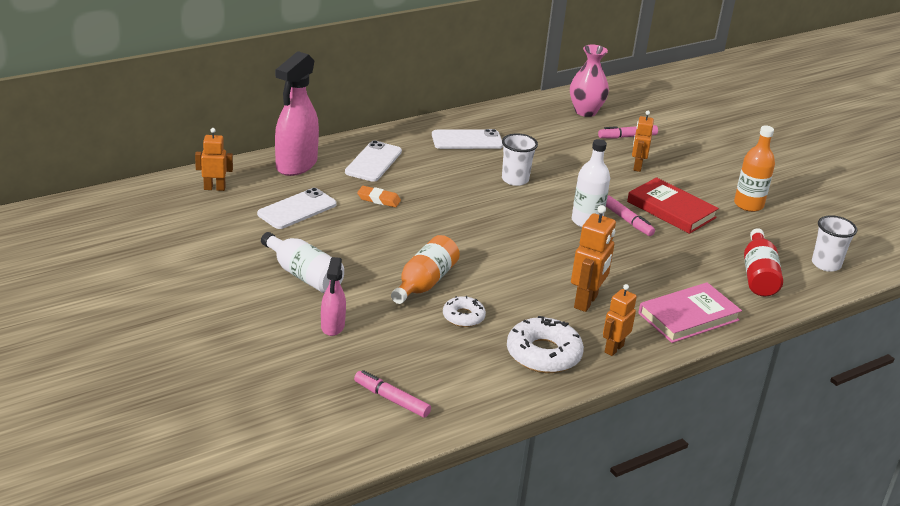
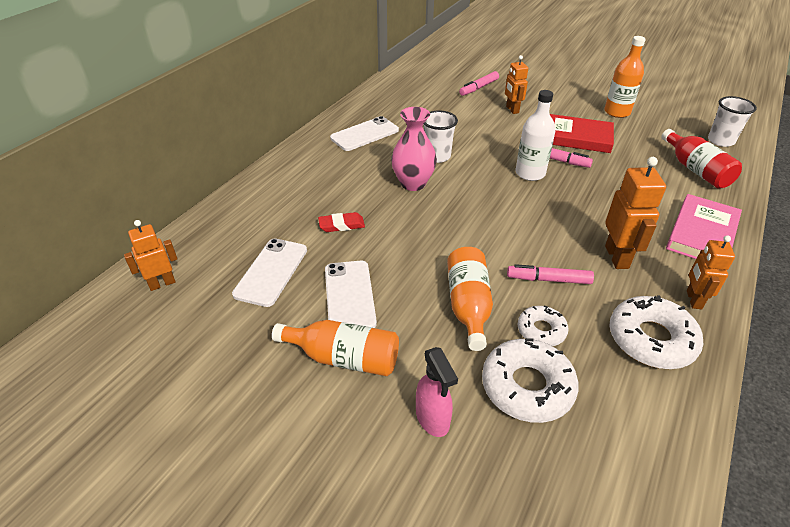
camera: 25 degrees left, 10 degrees up
(296, 165) = (231, 219): pink spray bottle -> none
(304, 275) = (344, 358): white bottle -> orange bottle
(373, 162) = (303, 186): white phone -> white phone (349, 296)
(378, 199) = (341, 225): orange eraser -> red eraser
(391, 399) = (588, 500): pink marker -> pink marker (548, 279)
(415, 338) = (527, 387): none -> white donut
(585, 111) = (429, 78): pink vase -> pink vase (413, 183)

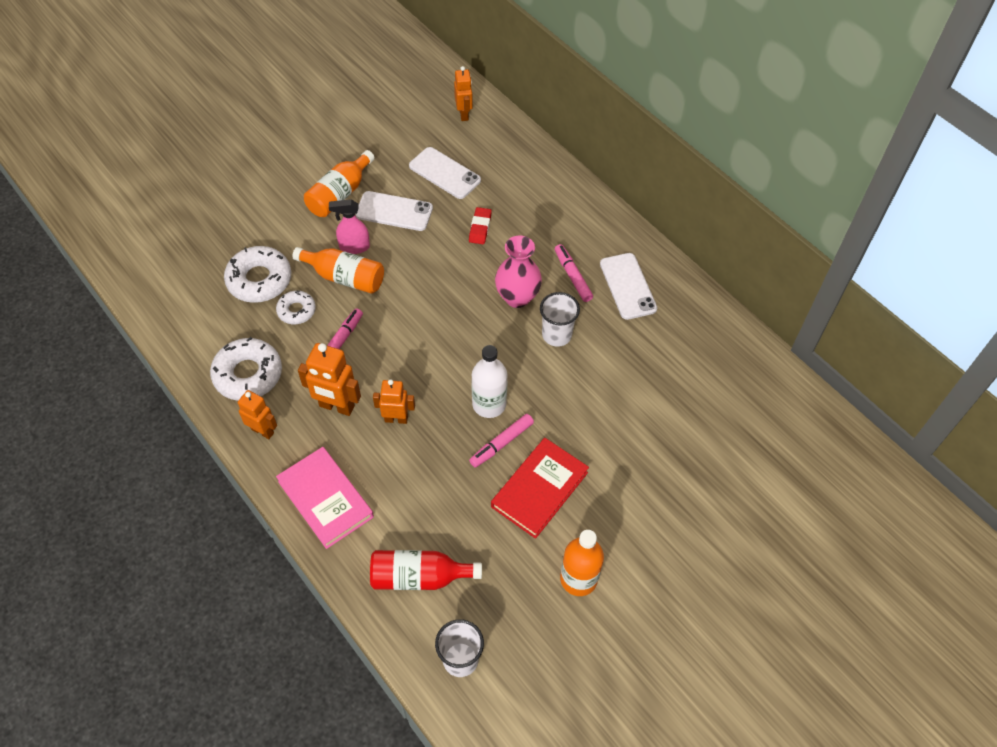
camera: 110 degrees right, 15 degrees up
(432, 419) = (269, 223): pink spray bottle -> pink spray bottle (354, 247)
(478, 88) = (704, 444): pink marker -> pink marker (572, 276)
(512, 110) = (630, 455): orange robot -> orange robot (396, 419)

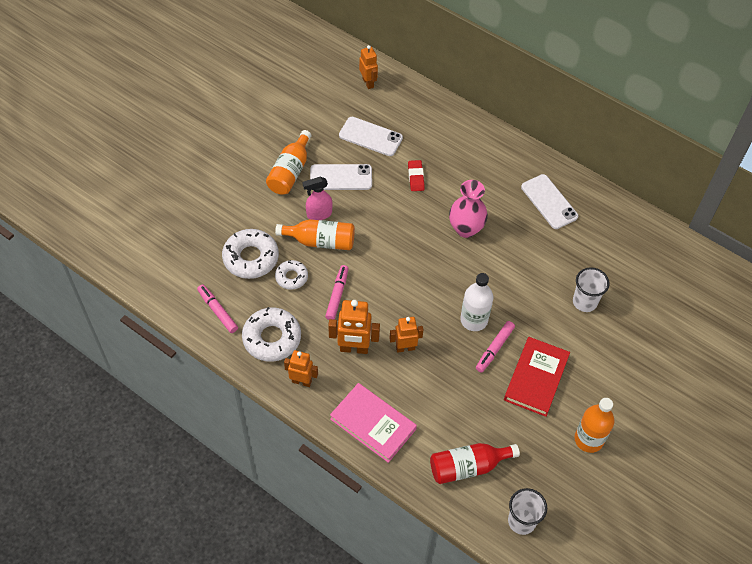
camera: 15 degrees left, 0 degrees up
(556, 335) = (507, 253): white cup -> white cup (584, 302)
(572, 276) = (503, 202): pink marker -> pink marker (218, 311)

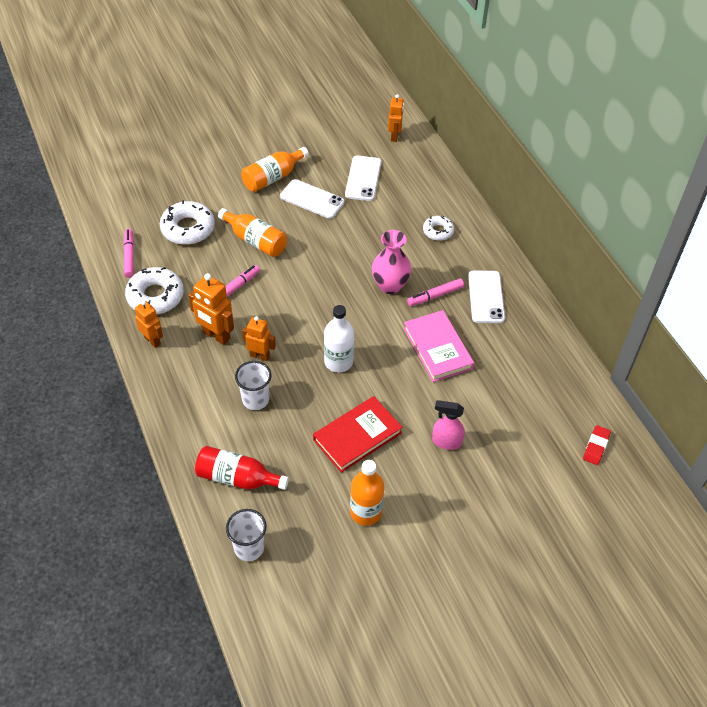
camera: 30 degrees right, 5 degrees down
(291, 277) = (209, 257): white donut -> white donut (438, 231)
(319, 214) = (270, 219): pink spray bottle -> pink spray bottle (446, 441)
(370, 137) = (363, 178): white phone -> white phone turned 45 degrees clockwise
(373, 424) = (184, 402): pink book -> pink book (437, 348)
(415, 177) = (377, 226): red eraser -> red eraser (596, 446)
(494, 349) = (338, 394): pink marker -> pink marker (435, 296)
(584, 302) = (454, 395): white cup -> white cup (255, 399)

